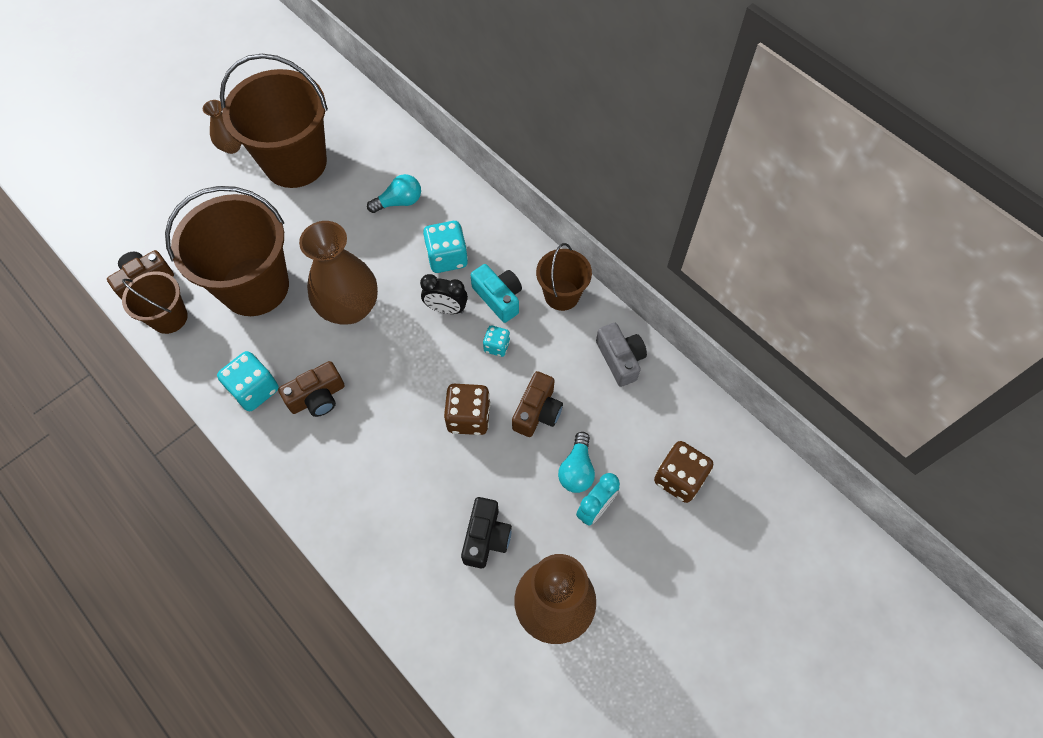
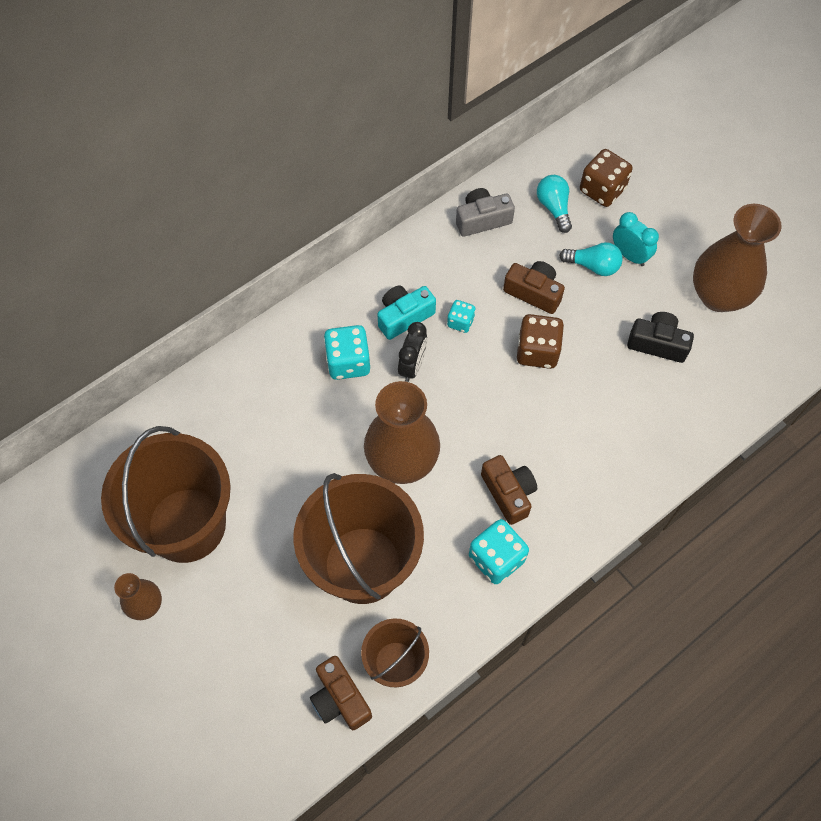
camera: 85 degrees left, 0 degrees up
(399, 202) = (266, 408): turquoise light bulb -> turquoise light bulb (554, 208)
(561, 295) = (406, 261): brown bucket -> none

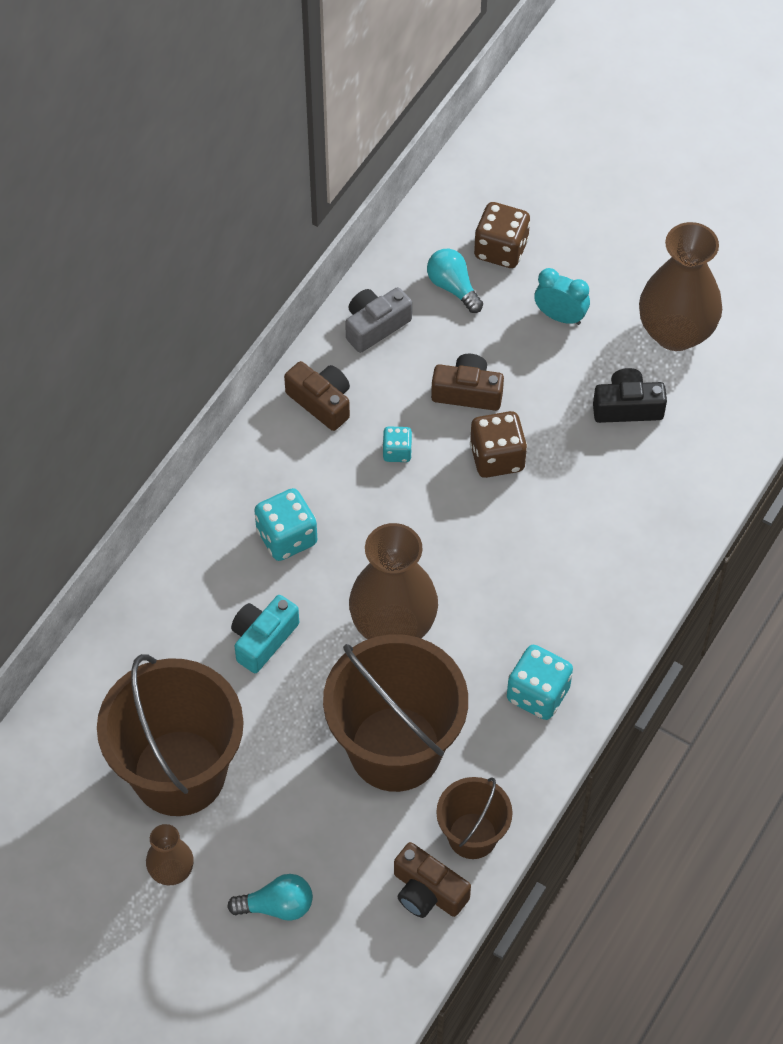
camera: 20 degrees left, 5 degrees down
(404, 316) = (329, 466): turquoise camera -> turquoise camera (263, 639)
(412, 366) = (362, 518): black clock -> none
(509, 493) = (524, 621): brown camera -> brown camera (321, 402)
(593, 266) = (523, 341): turquoise light bulb -> turquoise light bulb (277, 906)

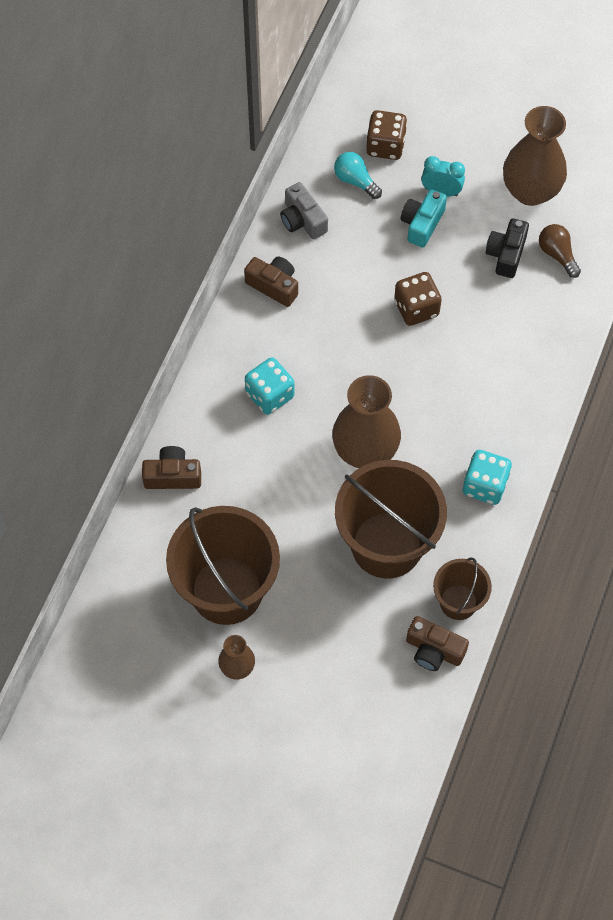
camera: 10 degrees left, 5 degrees up
(263, 639) = (268, 477): turquoise camera -> turquoise camera (422, 224)
(277, 906) = (323, 680): turquoise light bulb -> none
(375, 326) = (302, 220): grey camera -> grey camera turned 75 degrees counterclockwise
(397, 452) = (340, 315): turquoise dice -> none
(467, 392) = (383, 261): brown camera -> brown camera (173, 475)
(627, 407) = (506, 254): black camera -> black camera turned 60 degrees counterclockwise
(693, 417) = (557, 254): none -> brown light bulb

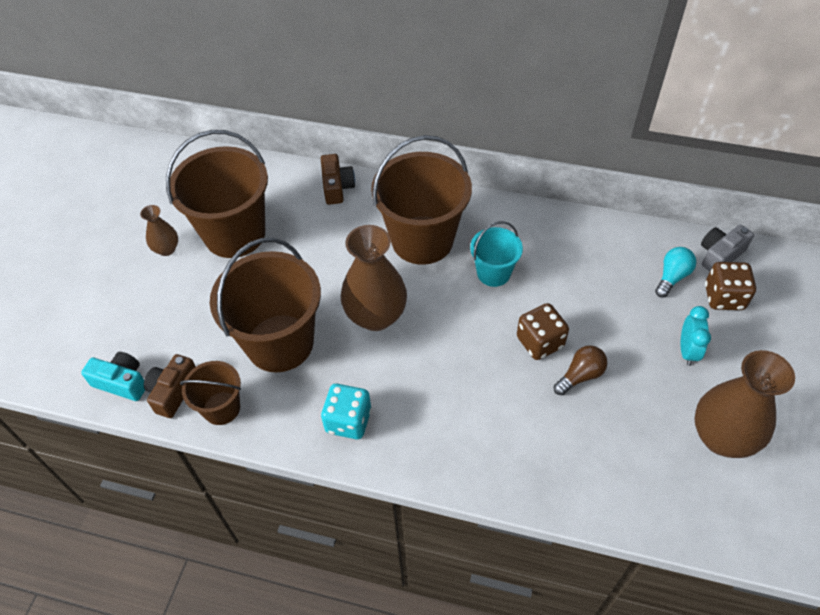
camera: 85 degrees right, 10 degrees down
(270, 395) = (422, 240): turquoise dice -> brown bucket
(274, 285) = (535, 229): brown camera -> none
(302, 220) = (612, 242): grey camera -> grey camera (720, 255)
(326, 334) = (493, 273): none -> turquoise bucket
(422, 224) = (641, 337): turquoise camera -> turquoise camera (122, 382)
(506, 254) = (629, 419): black camera -> none
(557, 254) = (646, 472): brown light bulb -> brown light bulb (580, 375)

